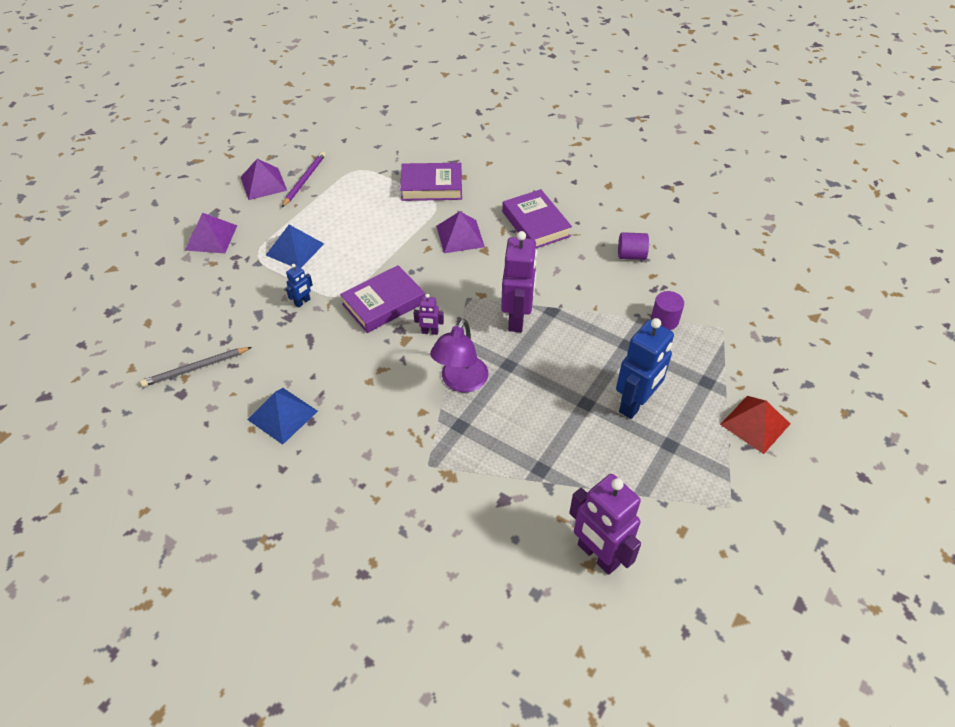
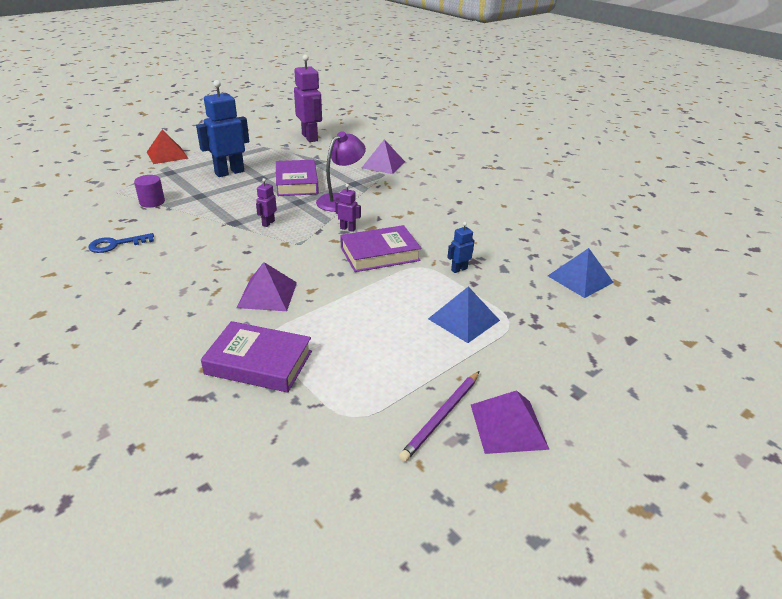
camera: 165 degrees left, 15 degrees down
(195, 368) = (556, 242): grey pencil -> none
(211, 237) = (573, 355): purple pyramid -> purple pyramid (383, 164)
(282, 415) = (480, 207): blue pyramid -> blue pyramid (580, 279)
(517, 319) = (268, 223): purple robot -> purple robot, size x0.46
(535, 224) = (174, 289): purple book -> purple book (297, 183)
(631, 255) = (116, 244): purple cylinder -> blue key

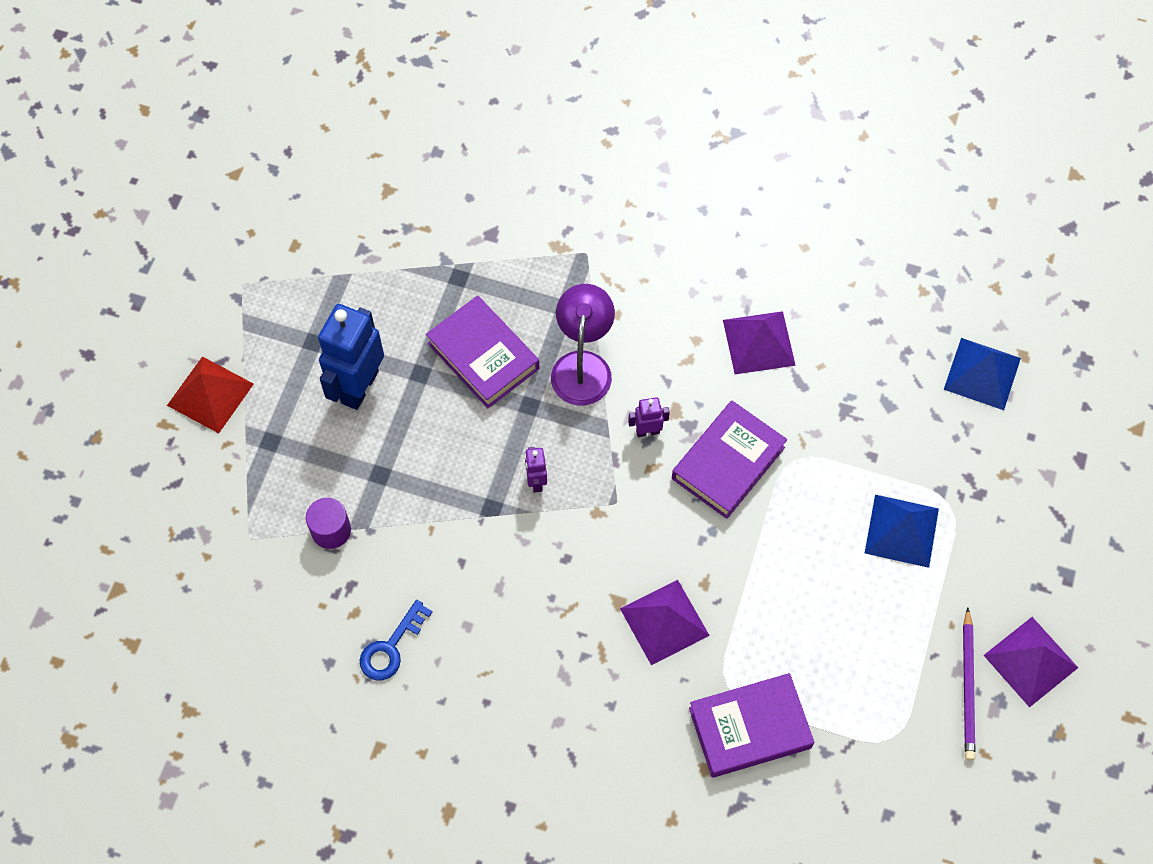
camera: 30 degrees left, 30 degrees up
(310, 137) = (381, 201): purple robot -> none
(383, 164) = (564, 225): purple pyramid -> purple pyramid (758, 342)
(459, 269) = (840, 438): blue robot -> none

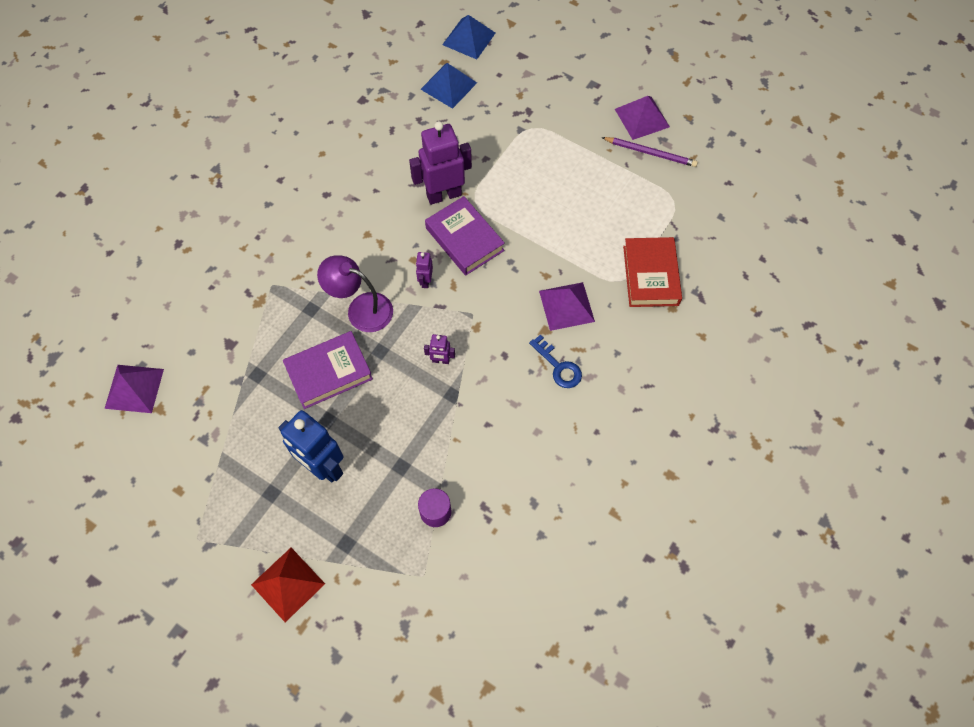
camera: 75 degrees left, 0 degrees up
(391, 647) = (540, 487): blue key -> blue key (558, 366)
(750, 728) = (650, 275): purple book -> red book
(758, 342) = (382, 198): purple pyramid -> purple pyramid (134, 388)
(791, 417) = (444, 195): none -> purple robot
(902, 530) = (541, 157): blue pyramid -> blue pyramid (469, 38)

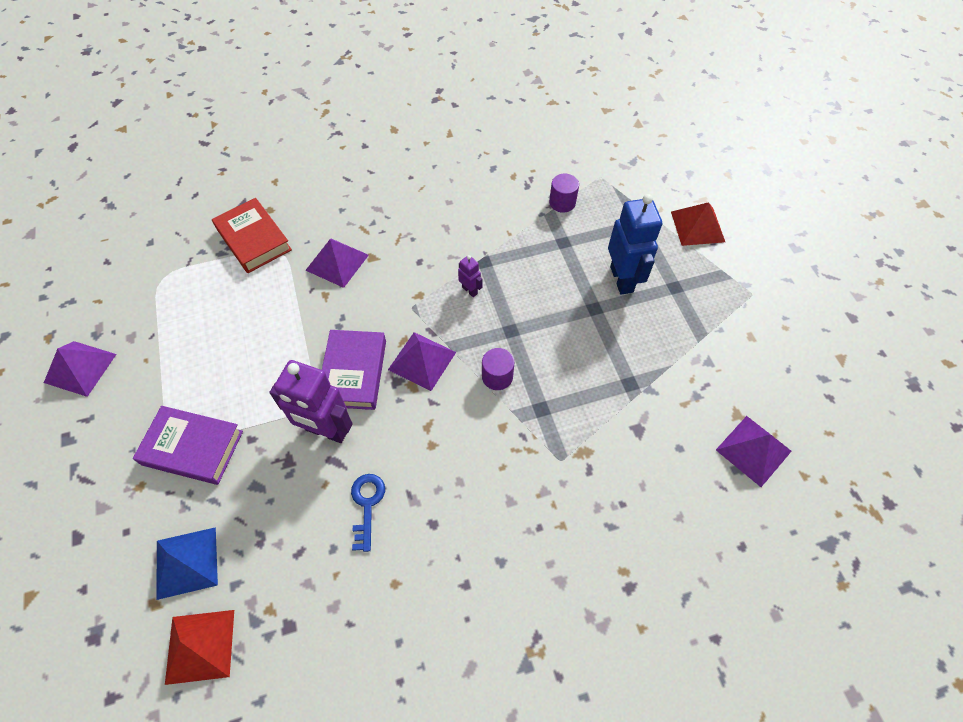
camera: 140 degrees left, 5 degrees down
(329, 372) = (566, 343): purple book -> purple book (192, 448)
(361, 309) = (497, 376): purple lamp -> purple cylinder
(399, 64) = (200, 646): none -> red pyramid
(425, 281) = (422, 361): purple robot -> purple pyramid
(469, 38) = (93, 616): blue pyramid -> none
(558, 366) = (390, 228): blue key -> blue key (367, 505)
(650, 153) = (121, 330): purple pencil -> none
(650, 275) = (254, 239): red book -> red book turned 75 degrees counterclockwise

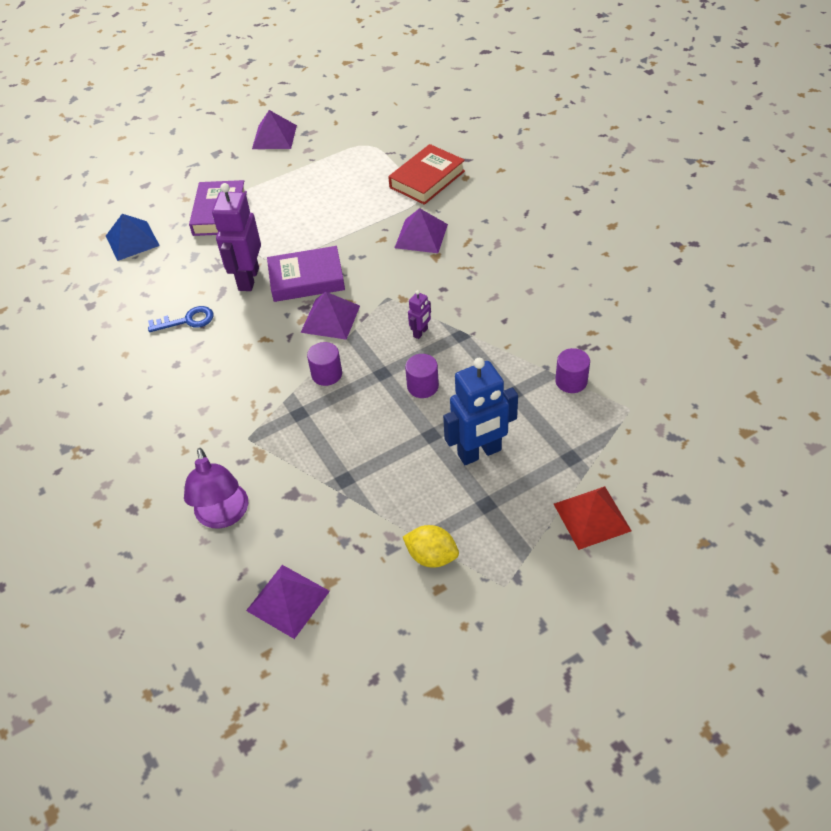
camera: 80 degrees right, 10 degrees down
(200, 646) = (75, 267): red pyramid -> none
(537, 303) = (422, 386): none -> purple cylinder
(653, 495) = (223, 516): none -> purple lamp
(720, 335) = (432, 556): none -> yellow lemon

